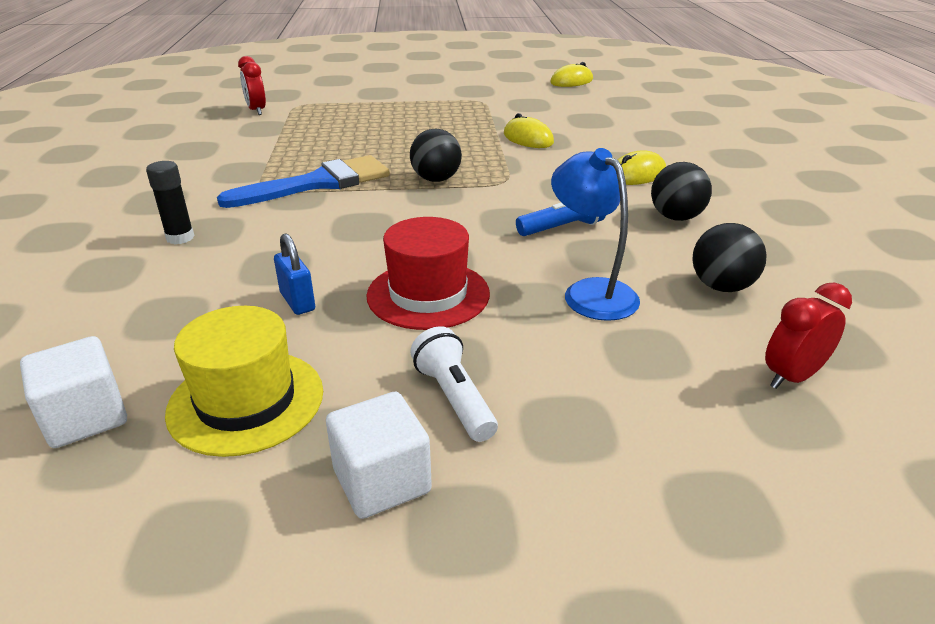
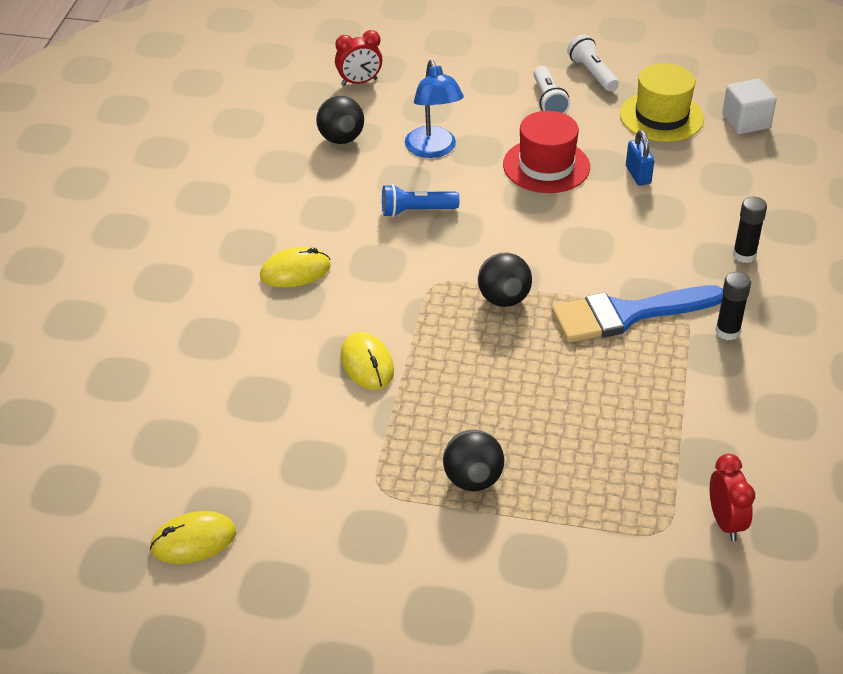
camera: 165 degrees left, 10 degrees up
(223, 184) = (727, 332): none -> black glue stick
(382, 481) = (592, 73): white cube -> white flashlight
(676, 217) = (311, 207): black ball -> black ball (472, 480)

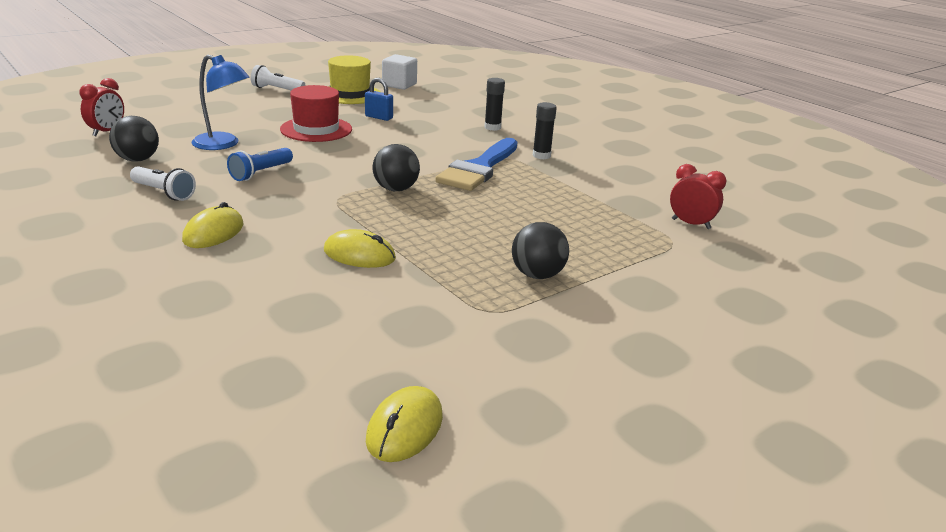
camera: 50 degrees left, 15 degrees down
(548, 101) = (268, 105): white flashlight -> white flashlight (164, 193)

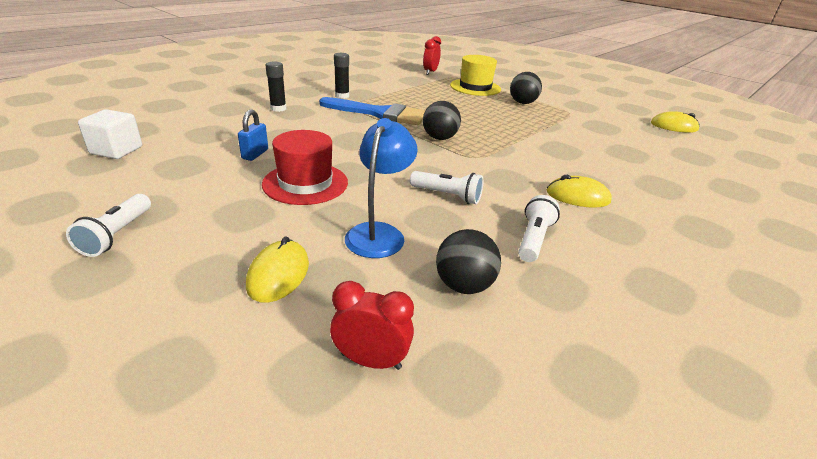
camera: 100 degrees left, 5 degrees up
(260, 173) = (447, 196): blue flashlight -> white flashlight
(350, 94) = (157, 176): yellow hat -> yellow hat (475, 87)
(359, 254) = (550, 143): yellow mouse -> yellow mouse (278, 274)

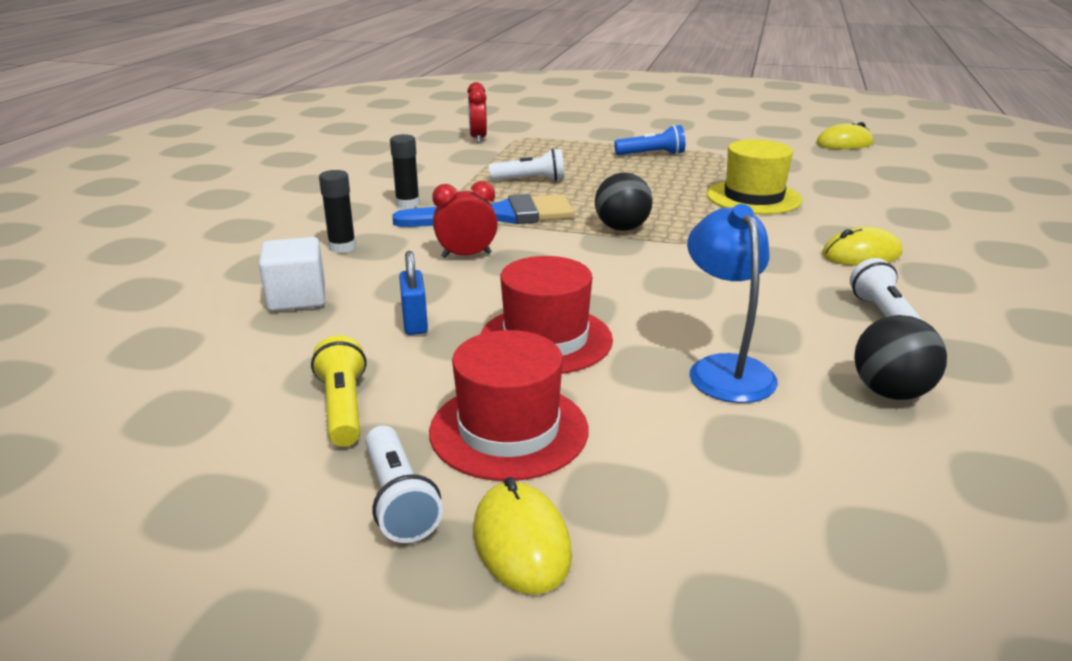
camera: 25 degrees left, 5 degrees down
(116, 150) = (182, 386): white cube -> white cube (297, 298)
(162, 183) = (343, 407): none -> yellow flashlight
(216, 222) = (509, 430): none -> red hat
(278, 274) = (687, 461): yellow mouse -> yellow mouse (521, 542)
(371, 361) = (918, 507): red clock -> red clock (466, 255)
(447, 196) = (733, 298): white flashlight -> white flashlight (530, 180)
(475, 87) = (567, 147): yellow hat -> yellow hat (753, 197)
(522, 103) = (652, 154): black ball -> blue flashlight

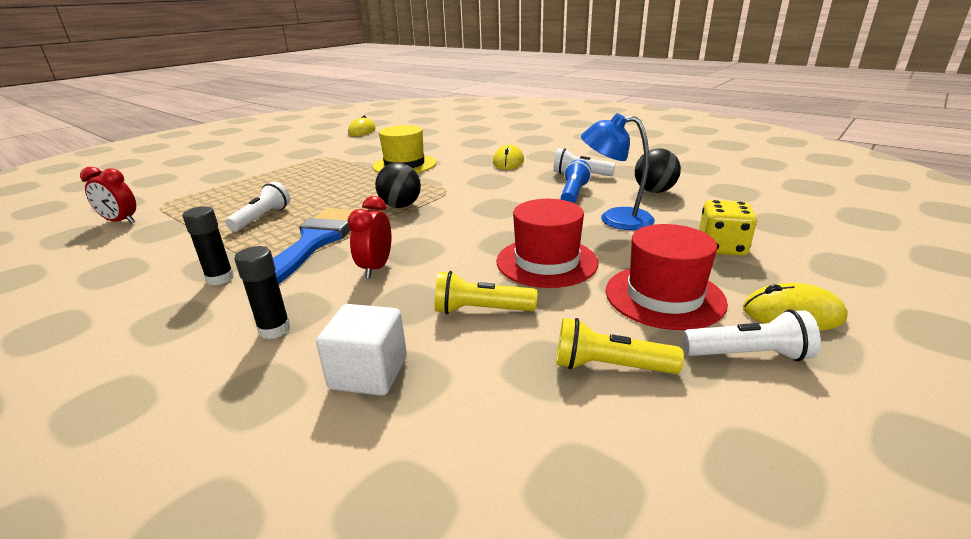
camera: 65 degrees left, 0 degrees up
(415, 323) = (481, 310): blue padlock -> yellow flashlight
(652, 154) = (289, 173): blue flashlight -> blue flashlight (573, 194)
(704, 473) = (721, 247): none -> yellow dice

